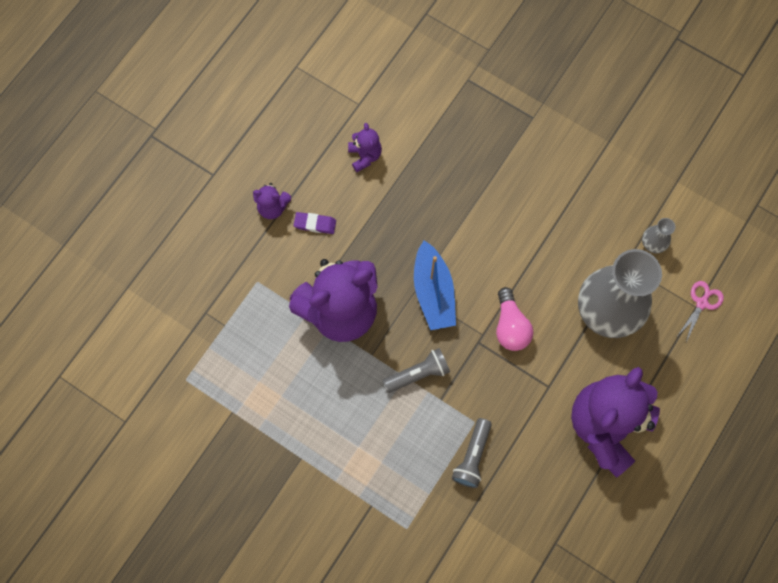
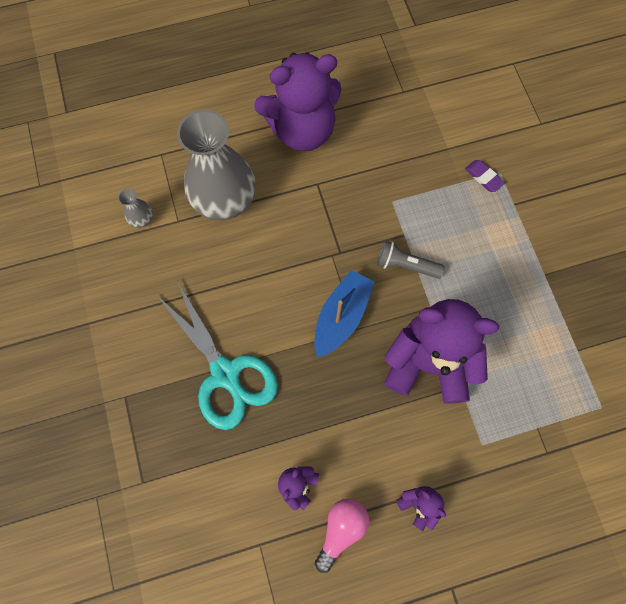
camera: 140 degrees left, 0 degrees up
(315, 224) = (393, 456): purple eraser -> purple eraser (483, 177)
(472, 457) = (414, 181): grey flashlight -> none
(479, 185) = (225, 374): none -> turquoise scissors
(510, 326) = (306, 244): pink light bulb -> pink light bulb (341, 529)
(702, 303) = (154, 153): pink scissors -> none

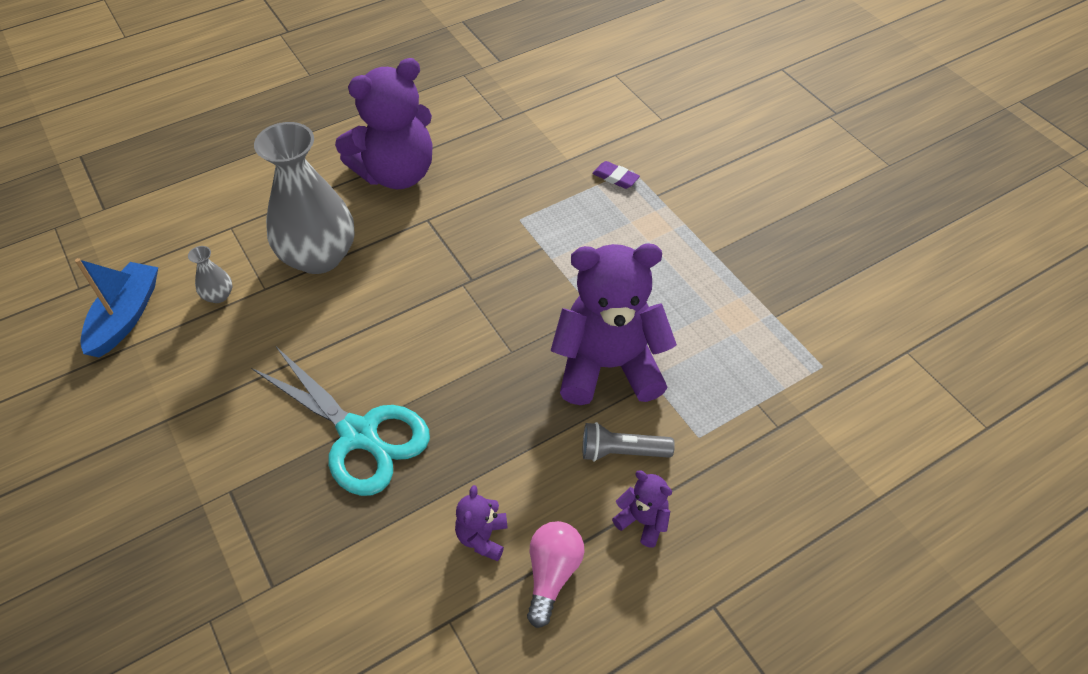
camera: 15 degrees left, 20 degrees down
(341, 316) = (490, 342): blue boat -> blue boat (126, 316)
(406, 265) = (552, 276): grey flashlight -> grey flashlight (622, 452)

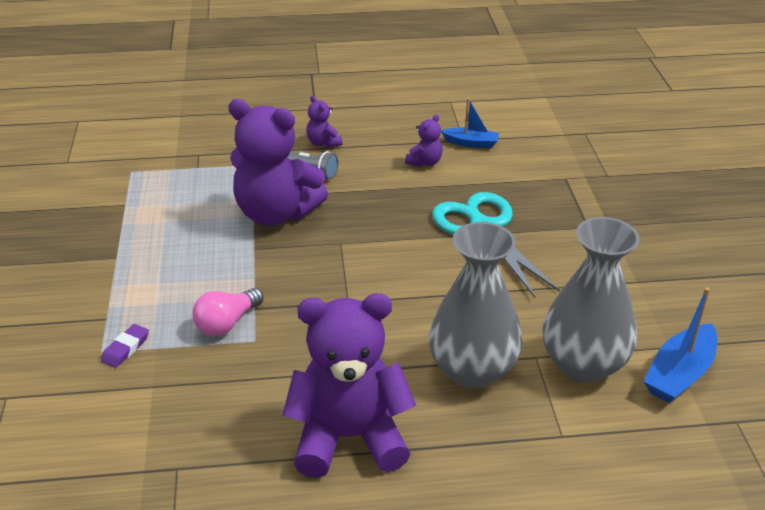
camera: 155 degrees left, 15 degrees down
(218, 295) = (583, 364): grey vase -> grey vase, size x2.48
(433, 616) = (471, 143): none -> blue boat
(552, 574) = (393, 139): pink light bulb -> pink light bulb (227, 323)
(615, 177) = (126, 348): purple eraser -> purple eraser turned 60 degrees clockwise

